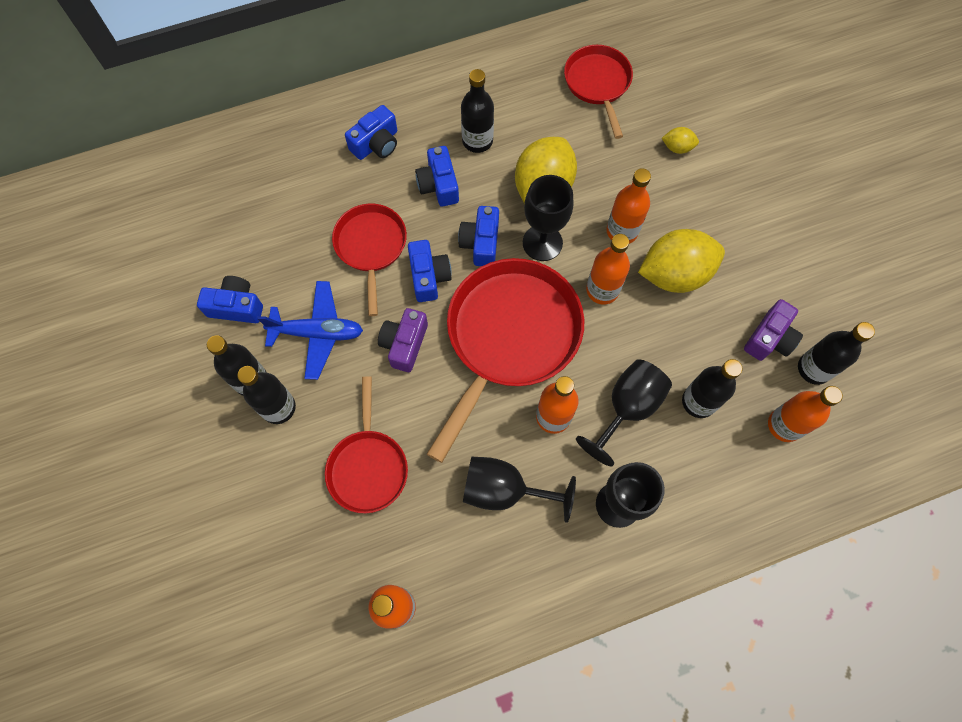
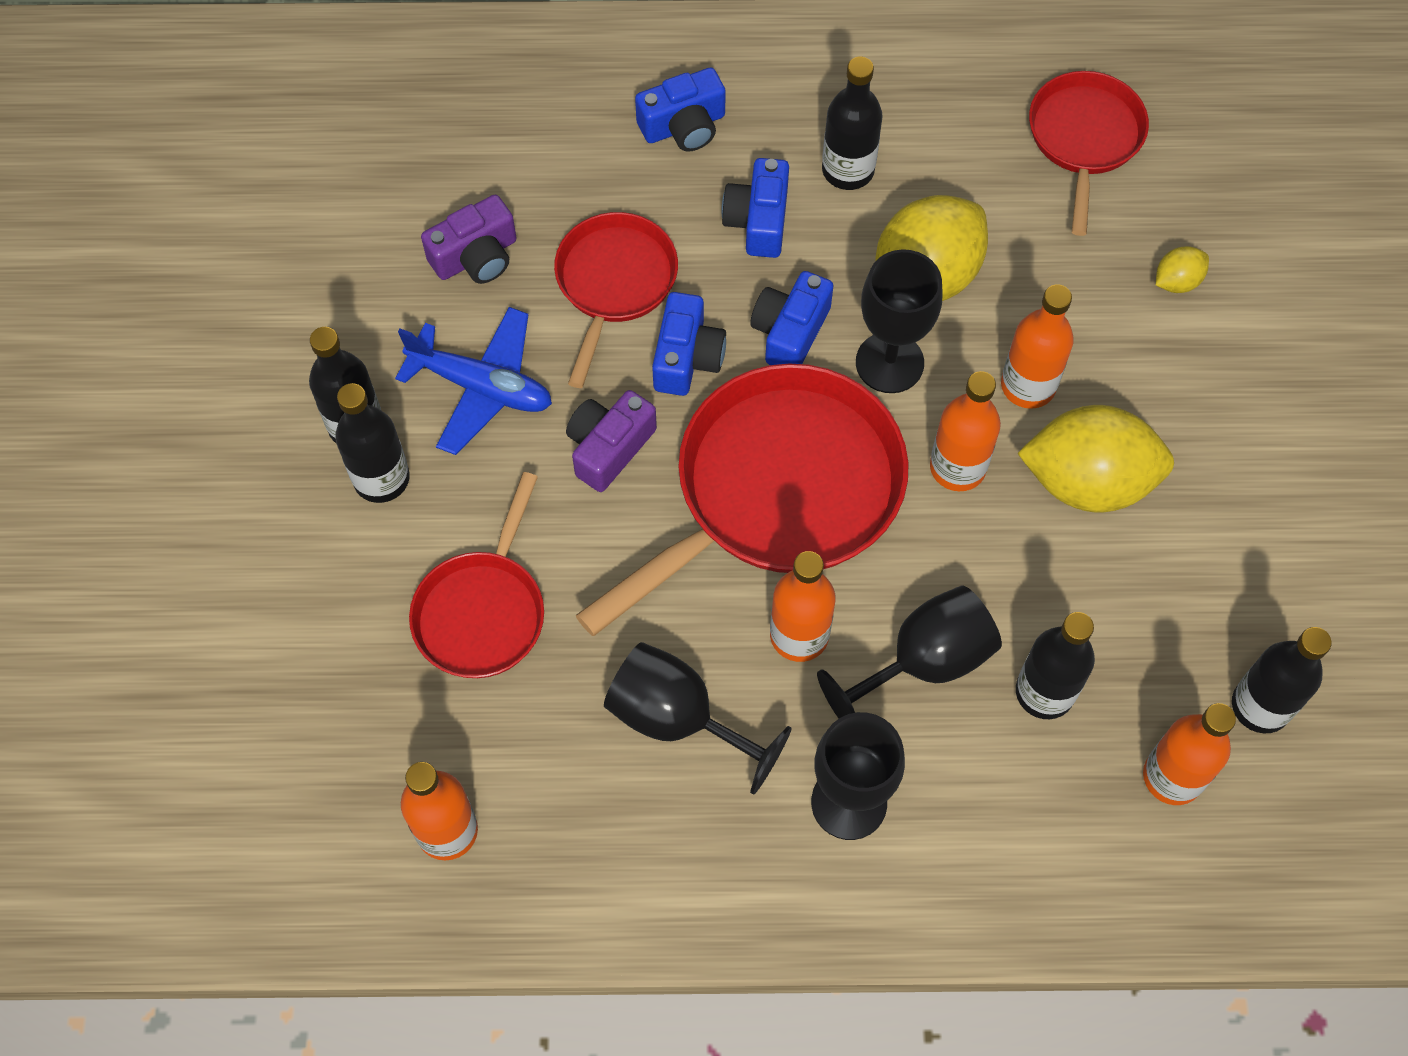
camera: 20 degrees right, 5 degrees down
(236, 306) = (374, 308): blue camera -> none
(677, 147) = (1177, 281): yellow lemon -> yellow lemon turned 60 degrees counterclockwise
(769, 338) = (1205, 633): purple camera -> purple camera (476, 256)

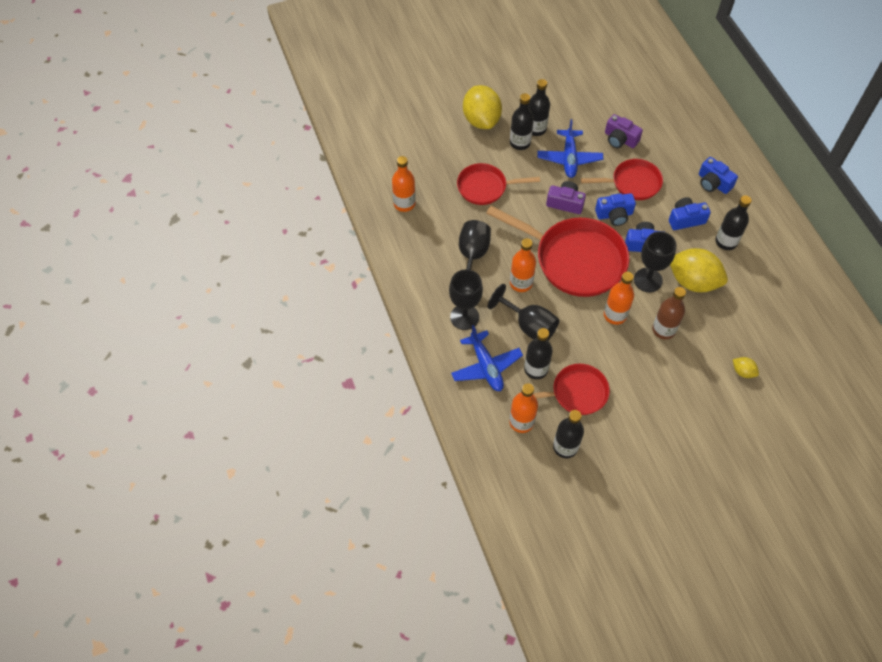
camera: 70 degrees right, 5 degrees down
(1002, 802) = (486, 366): none -> blue plane
(1028, 386) = (663, 330): orange bottle -> brown bottle
(1084, 139) = (792, 320): red pan -> red pan (575, 393)
(1087, 481) = (632, 361): yellow lemon -> yellow lemon (481, 120)

